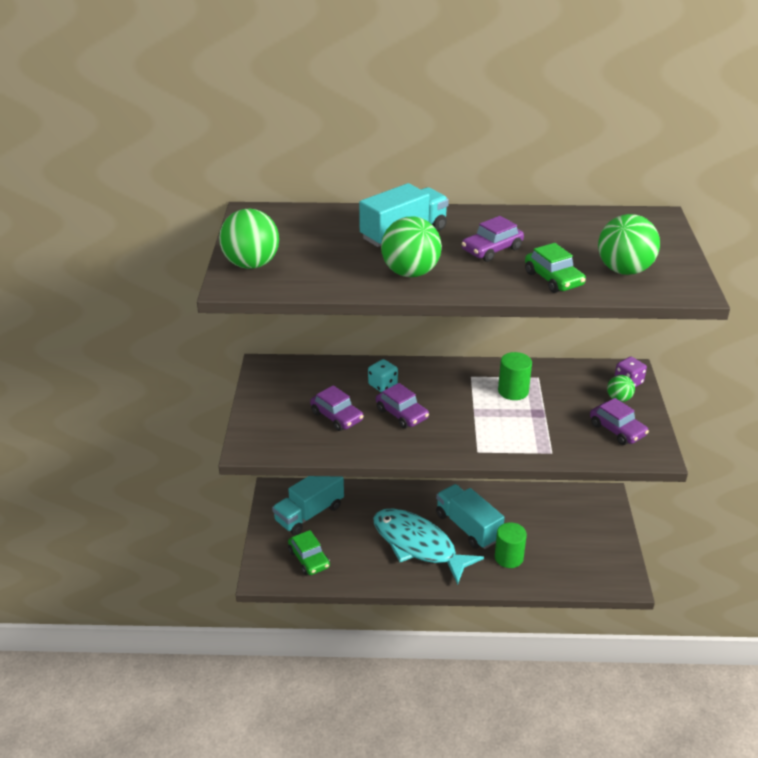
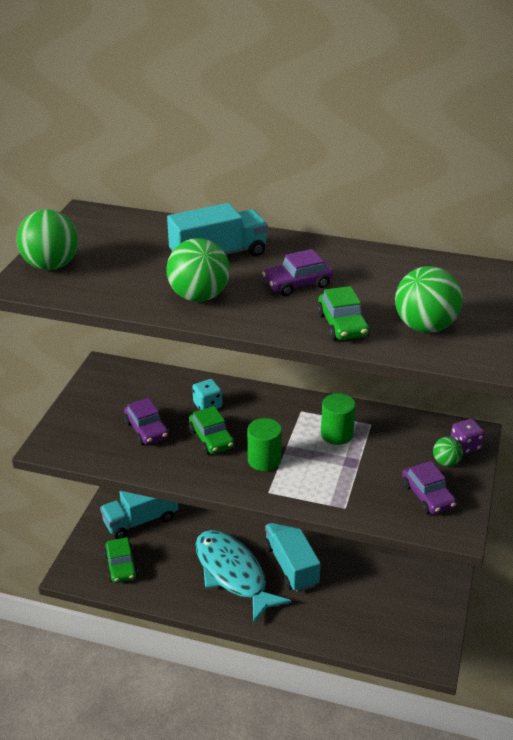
camera: 15 degrees right, 0 degrees up
(402, 414) = (211, 438): purple car -> green car
(508, 557) = (319, 606): green cylinder -> green cylinder (264, 460)

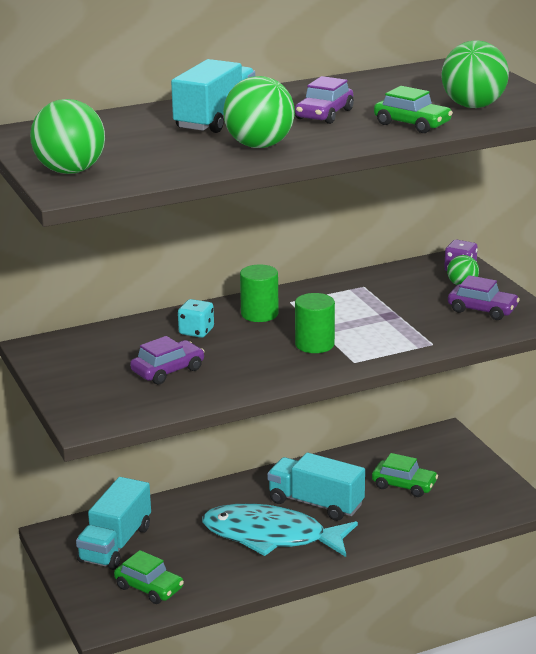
camera: 40 degrees left, 10 degrees down
(147, 430) = (168, 370): purple car -> purple car turned 60 degrees counterclockwise
(211, 438) = (241, 351): green car -> green car (404, 485)
(337, 434) = (347, 303): green cylinder -> green cylinder (259, 314)

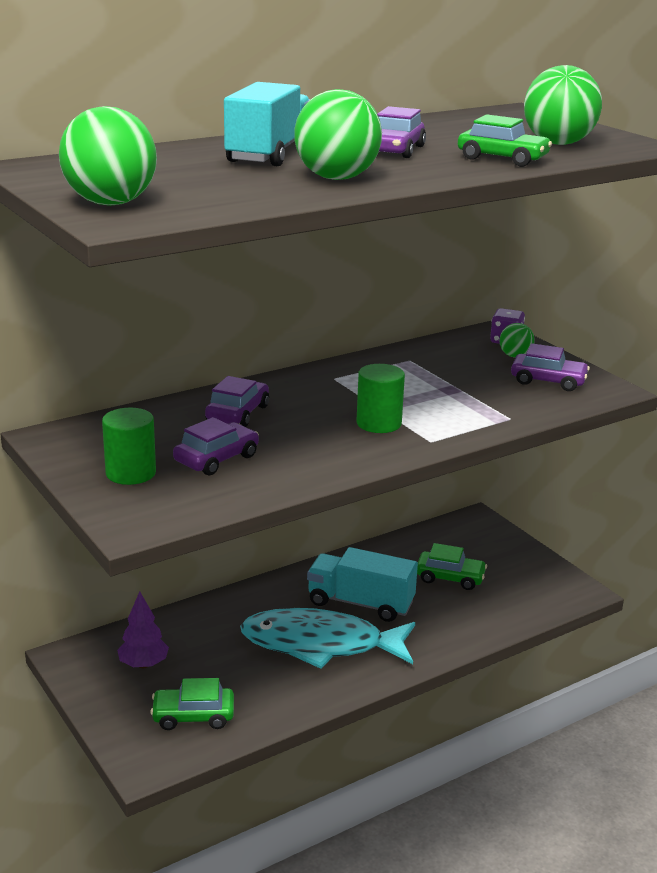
camera: 10 degrees left, 0 degrees up
(115, 544) = (143, 664): turquoise truck -> purple tree
(149, 588) = (193, 716): green car -> green car turned 150 degrees clockwise
(196, 331) = (237, 413): turquoise dice -> purple car
(259, 314) = (304, 392): green cylinder -> green cylinder (131, 473)

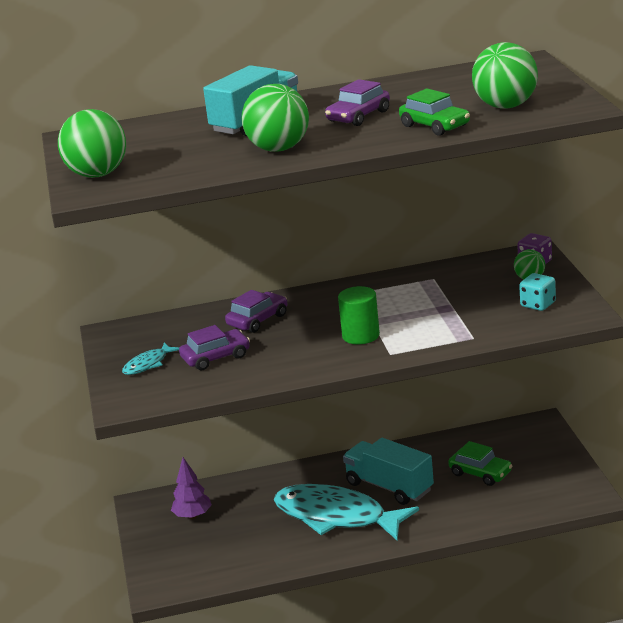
camera: 25 degrees right, 0 degrees up
(131, 473) = (148, 364): green cylinder -> turquoise fish
(193, 716) = (209, 559): green car -> none
(548, 381) = (538, 304): purple car -> turquoise dice

